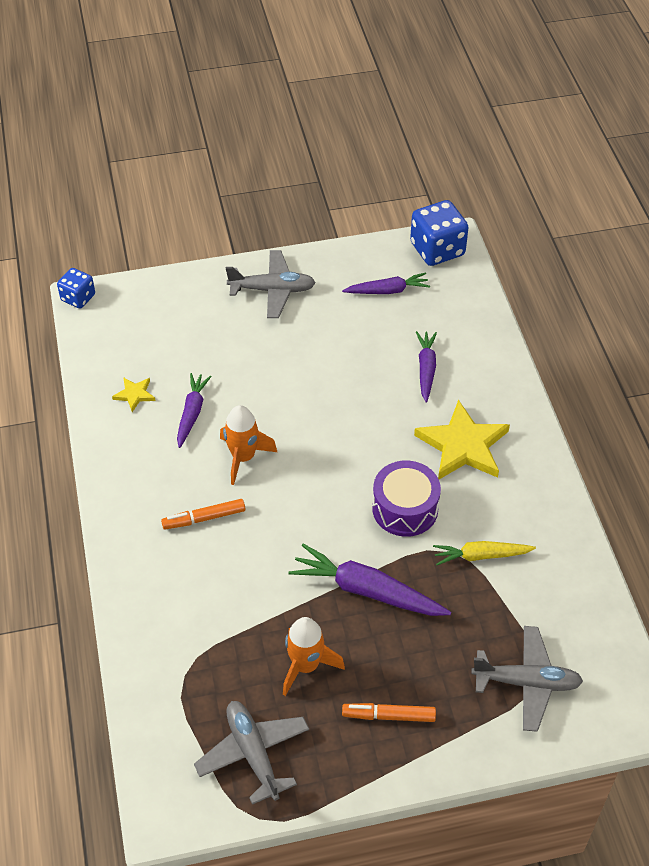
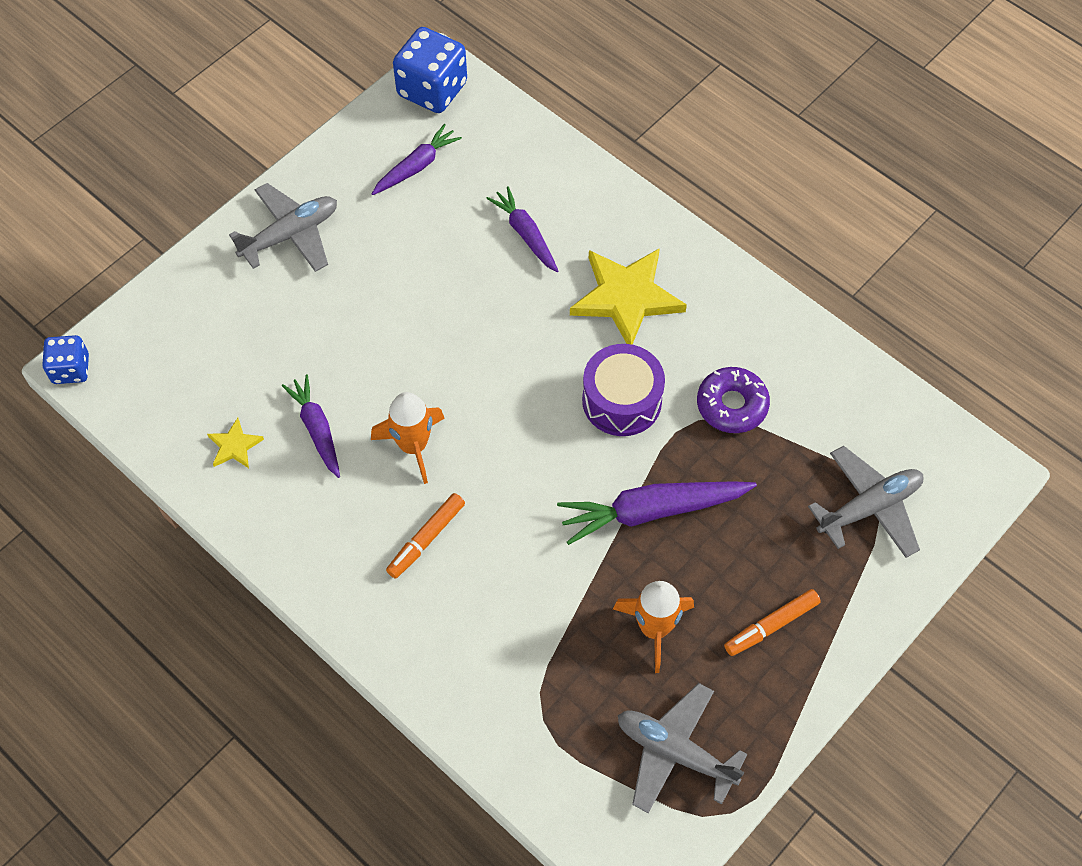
camera: 35 degrees left, 10 degrees up
(481, 556) = (732, 405): yellow carrot -> purple donut

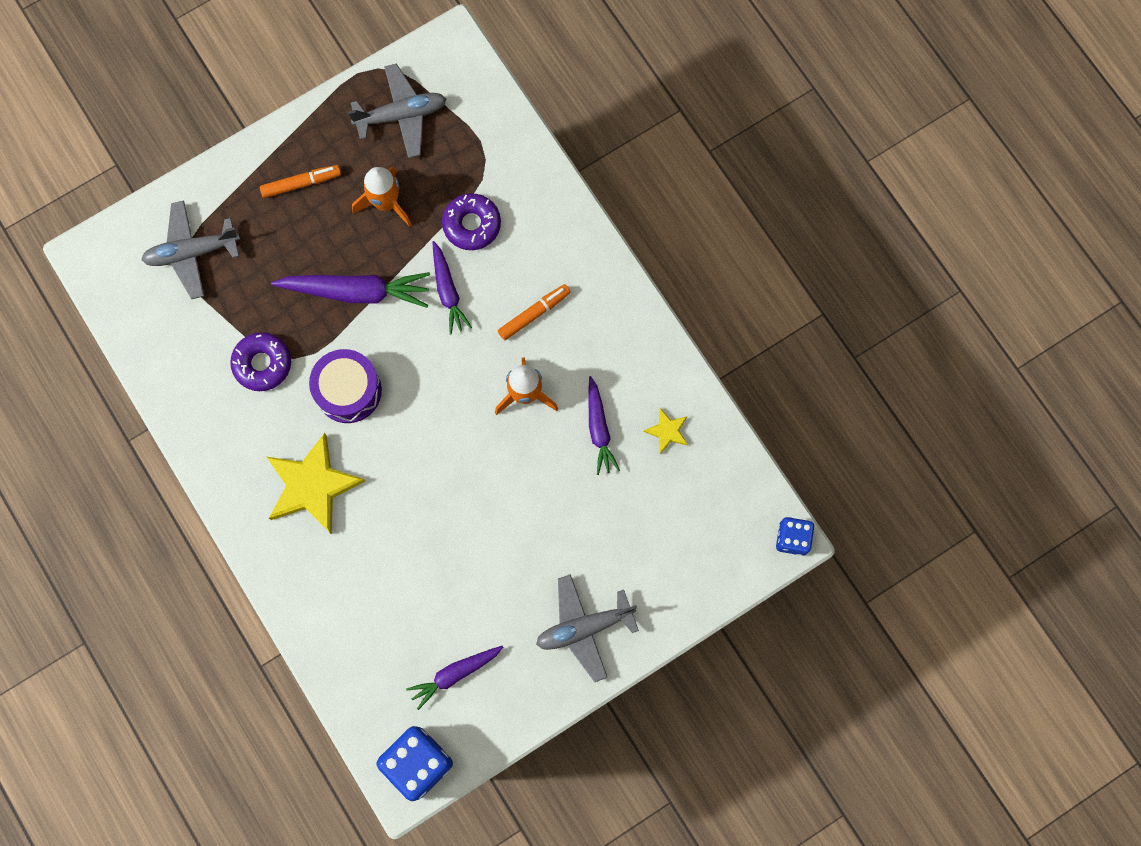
camera: 165 degrees left, 15 degrees up
(525, 234) = (378, 573): purple carrot -> purple carrot (448, 291)
(535, 628) = (472, 224): none -> purple donut
(675, 752) = (401, 115): grey plane -> grey plane turned 60 degrees counterclockwise

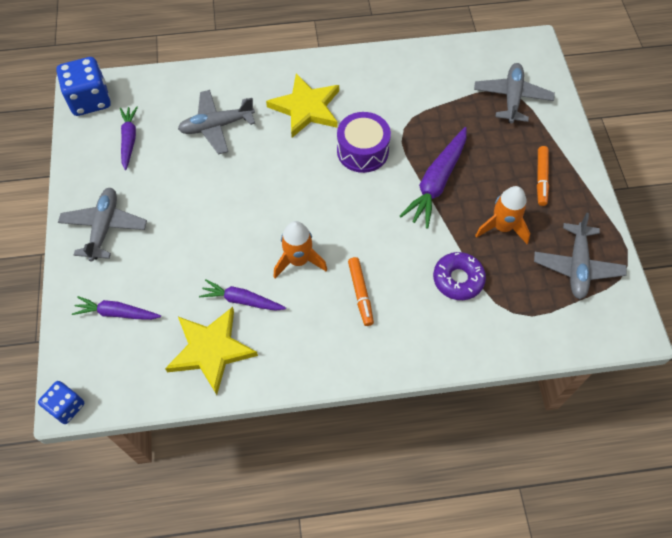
camera: 115 degrees right, 15 degrees down
(262, 364) = (408, 109): purple donut -> none
(387, 579) = (216, 126): none -> grey plane
(448, 291) = (408, 241): purple carrot -> purple carrot (117, 313)
(667, 431) = (211, 350): yellow star -> yellow star, size x2.16

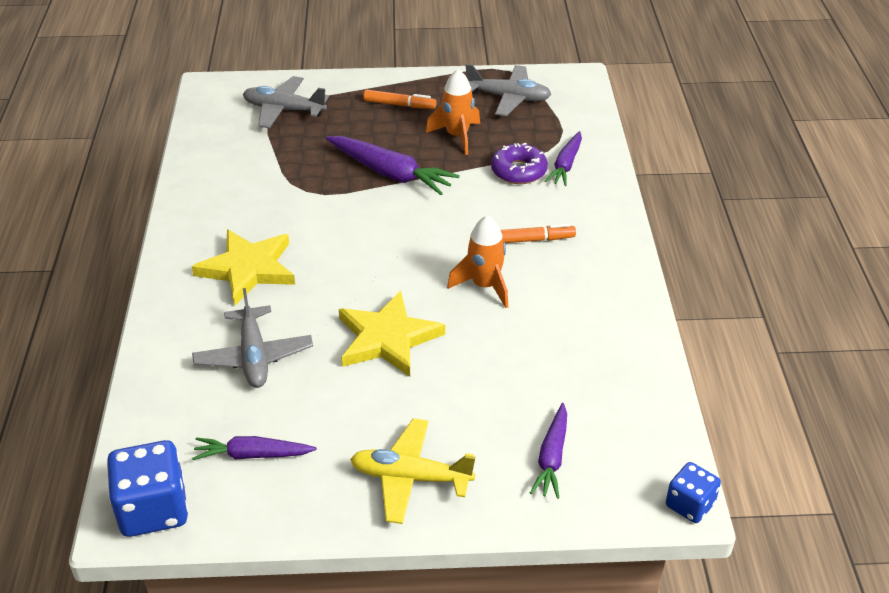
camera: 85 degrees left, 20 degrees down
(104, 227) = (410, 478): grey plane -> yellow plane
(211, 350) = (605, 364): yellow star -> yellow star (387, 338)
(242, 300) = (537, 336): purple carrot -> purple carrot (566, 165)
(362, 151) = (332, 225): purple drum -> none

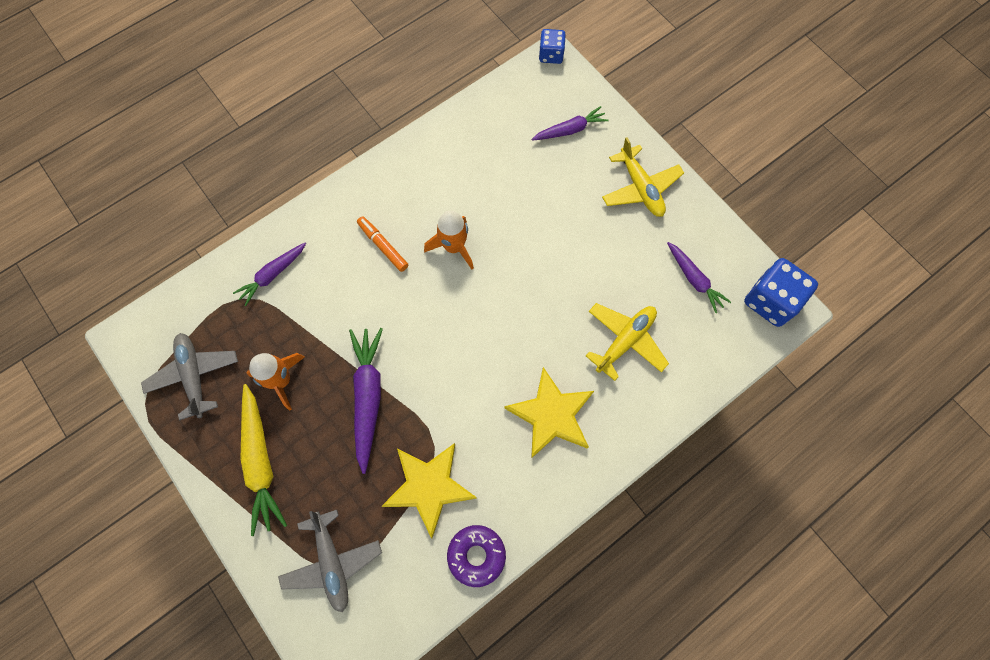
camera: 125 degrees left, 30 degrees up
(254, 356) = (625, 341): grey plane -> yellow plane
(387, 338) = (547, 272): yellow star -> yellow star (429, 486)
(399, 105) = (261, 461): orange marker -> yellow carrot
(518, 171) = (302, 304): purple donut -> purple donut (476, 555)
(566, 165) = (272, 275): purple carrot -> purple carrot turned 150 degrees clockwise

